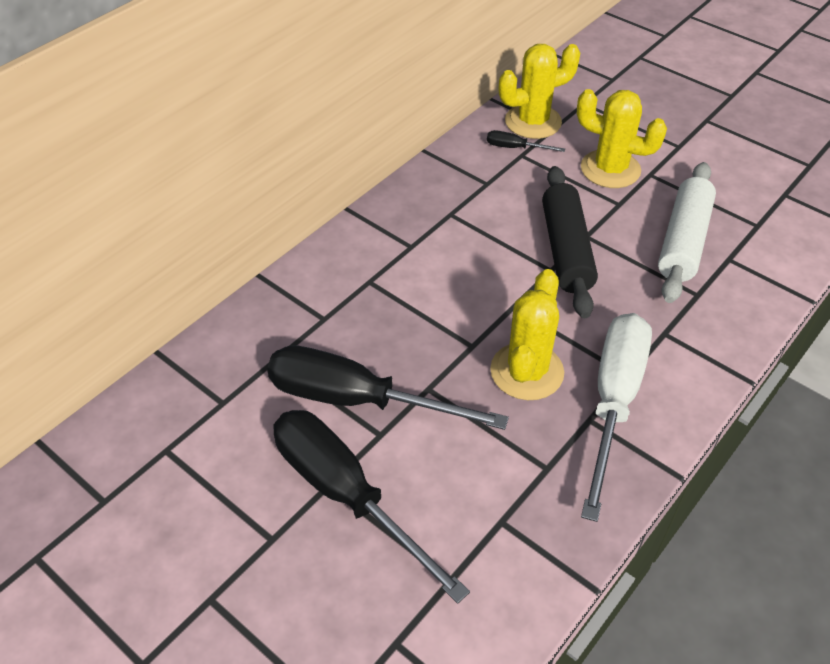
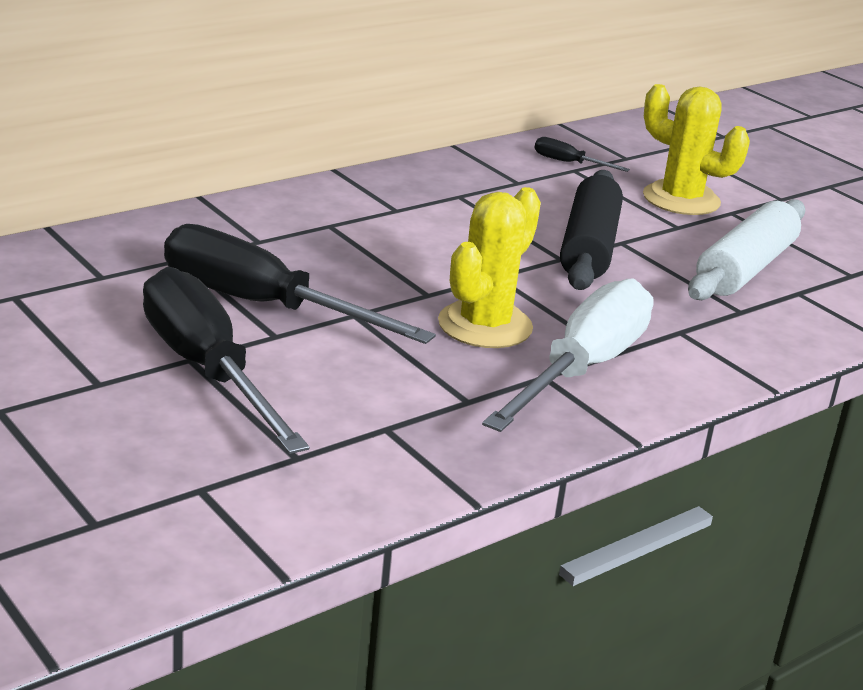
camera: 10 degrees right, 20 degrees down
(533, 122) = (602, 148): yellow cactus -> none

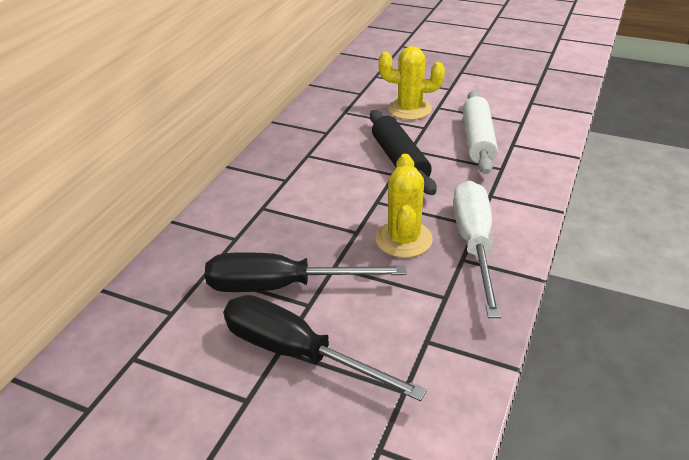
camera: 25 degrees left, 10 degrees up
(568, 163) = (338, 109): black screwdriver -> none

